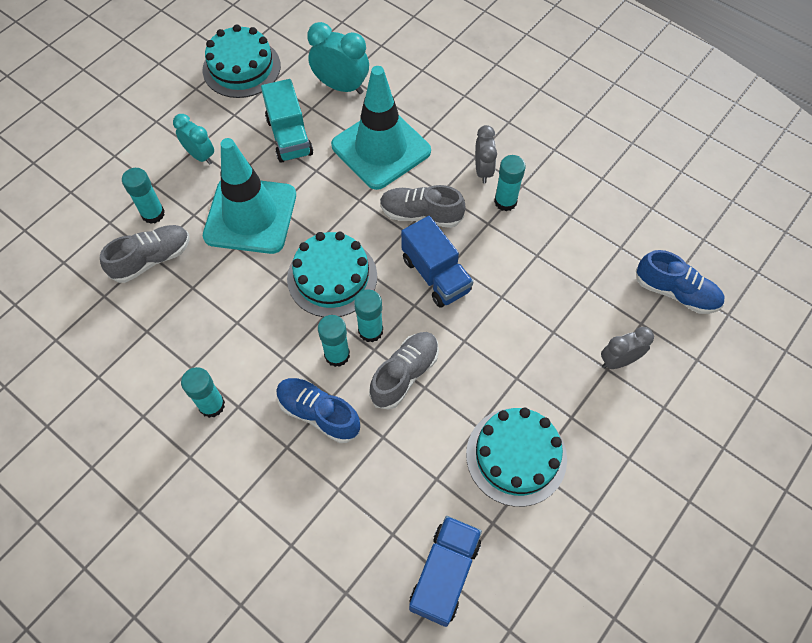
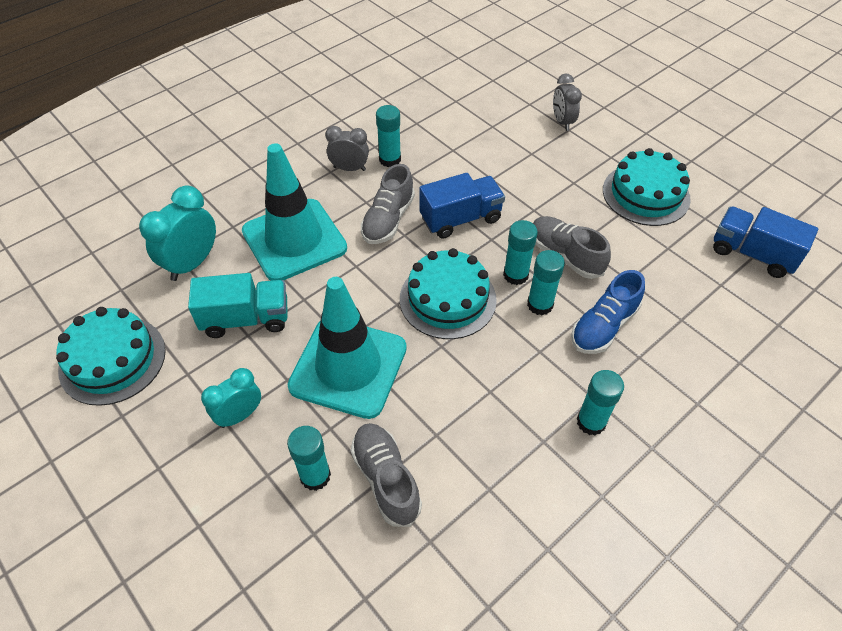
camera: 80 degrees left, 10 degrees down
(675, 292) = (504, 81): blue shoe -> none

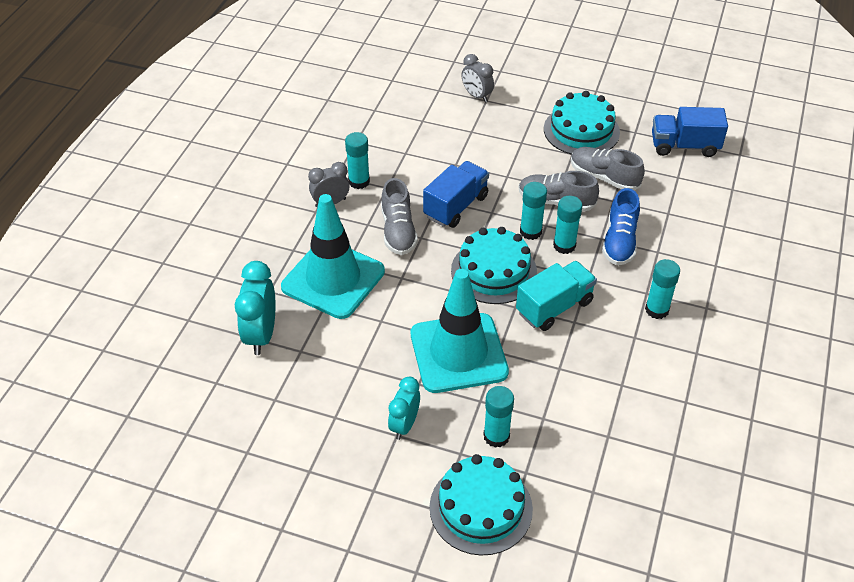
camera: 30 degrees left, 5 degrees down
(112, 360) = (262, 436): turquoise cake -> turquoise cake (481, 508)
(246, 319) = (347, 356): turquoise truck -> turquoise truck (554, 307)
(386, 479) = (548, 413): grey shoe -> grey shoe (604, 177)

